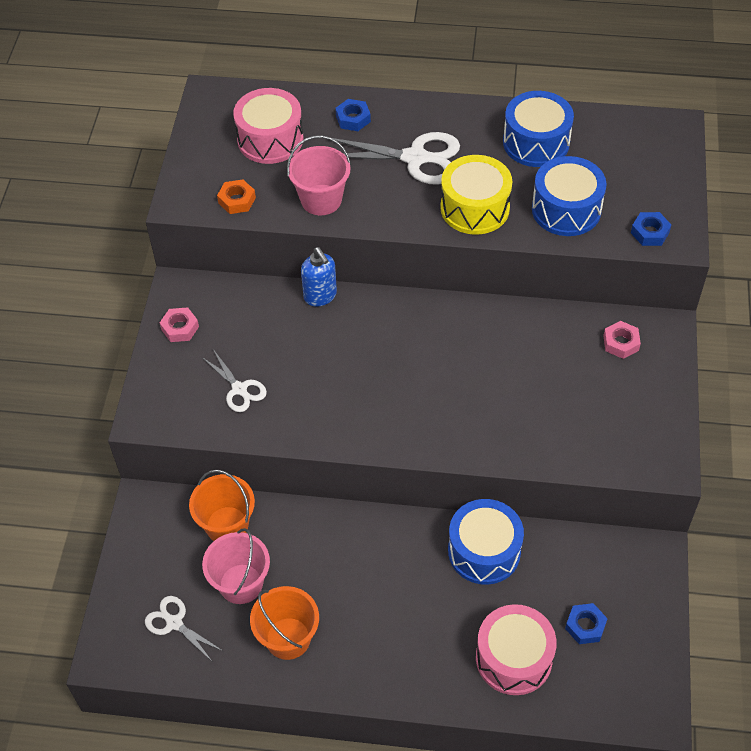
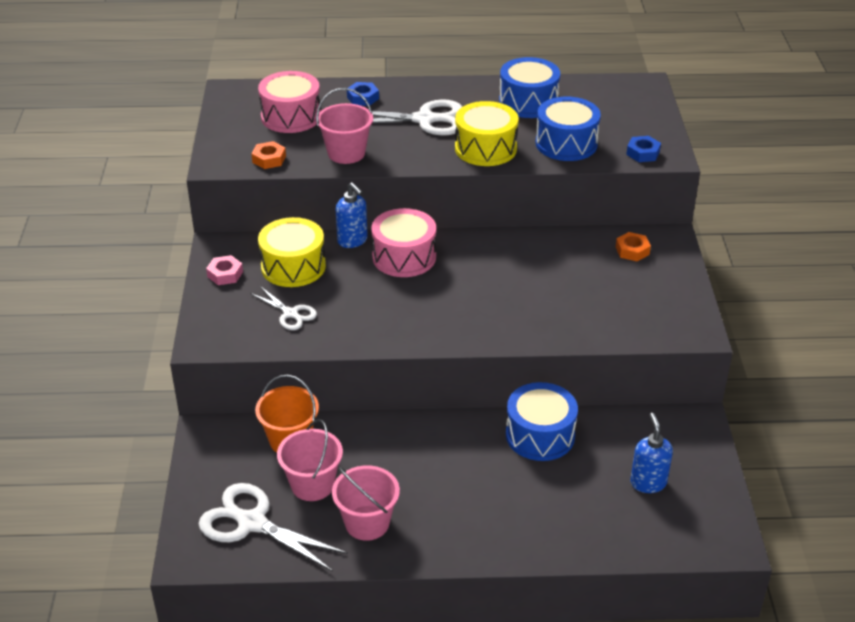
camera: 10 degrees left, 15 degrees down
(174, 623) = (252, 523): white scissors -> white scissors, size x1.78
(252, 325) = (293, 266): none -> yellow drum
(288, 638) = (367, 523): orange bucket -> pink bucket
(513, 658) = (587, 515): pink drum -> pink drum (404, 257)
(585, 626) = (648, 482): blue nut -> blue soap dispenser
(621, 343) = (632, 250): pink nut -> orange nut

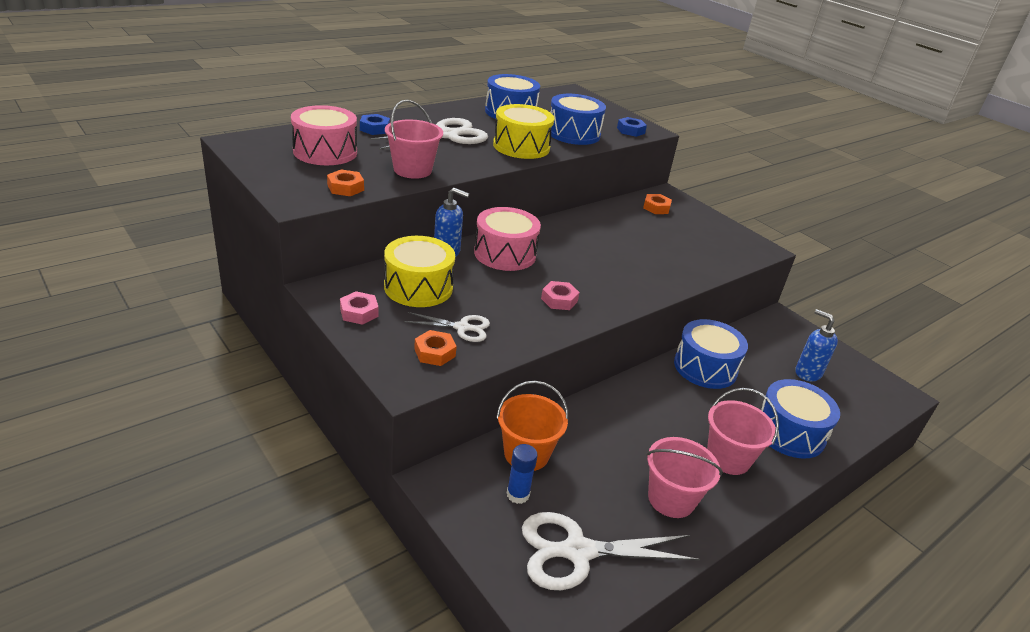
camera: 40 degrees left, 5 degrees down
(247, 327) = (434, 352): none -> orange nut
(252, 466) = (518, 494): none -> blue glue stick
(312, 485) = (589, 486): pink bucket -> pink bucket (728, 458)
(402, 317) = (559, 300): none -> pink nut
(548, 523) = (789, 432): none -> blue drum

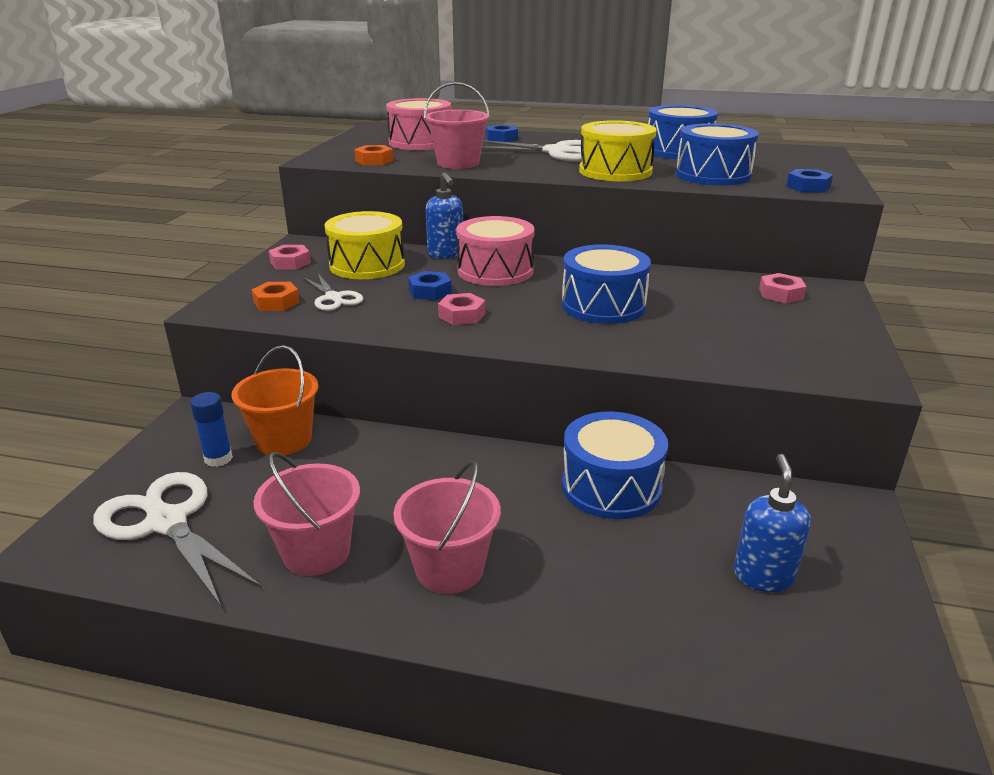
camera: 55 degrees right, 5 degrees down
(505, 290) = (430, 291): none -> blue nut
(656, 208) = (781, 294): orange nut -> pink nut
(789, 432) = (585, 605): blue drum -> blue drum (603, 305)

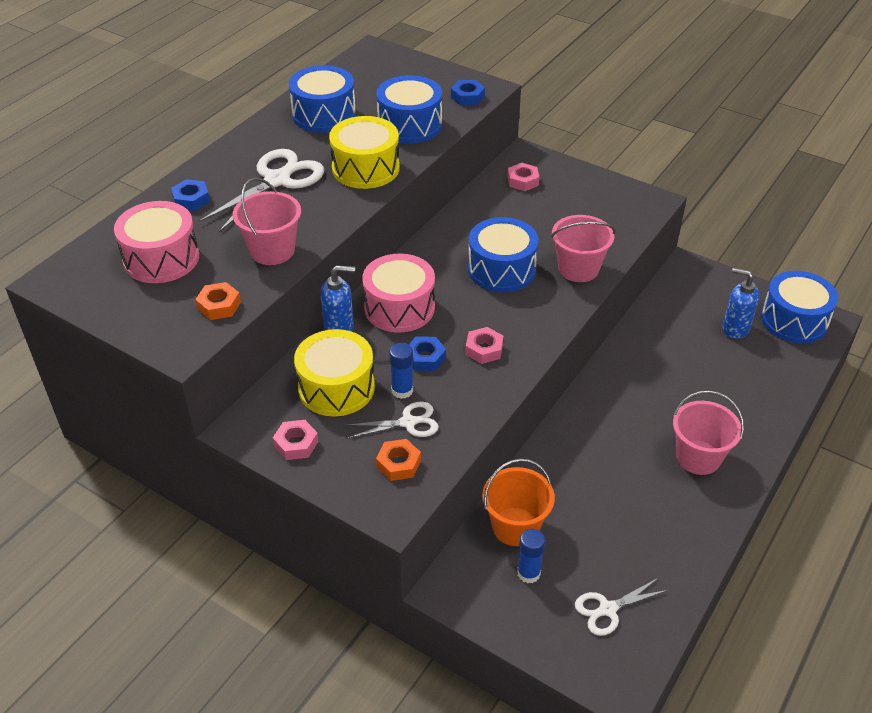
camera: 70 degrees left, 15 degrees up
(167, 522) = (608, 609): white scissors -> white scissors, size x0.56
(316, 552) = (665, 522): pink bucket -> pink bucket (578, 269)
(377, 289) = (402, 390): none -> blue glue stick
(611, 486) = (638, 359): blue drum -> blue drum (794, 320)

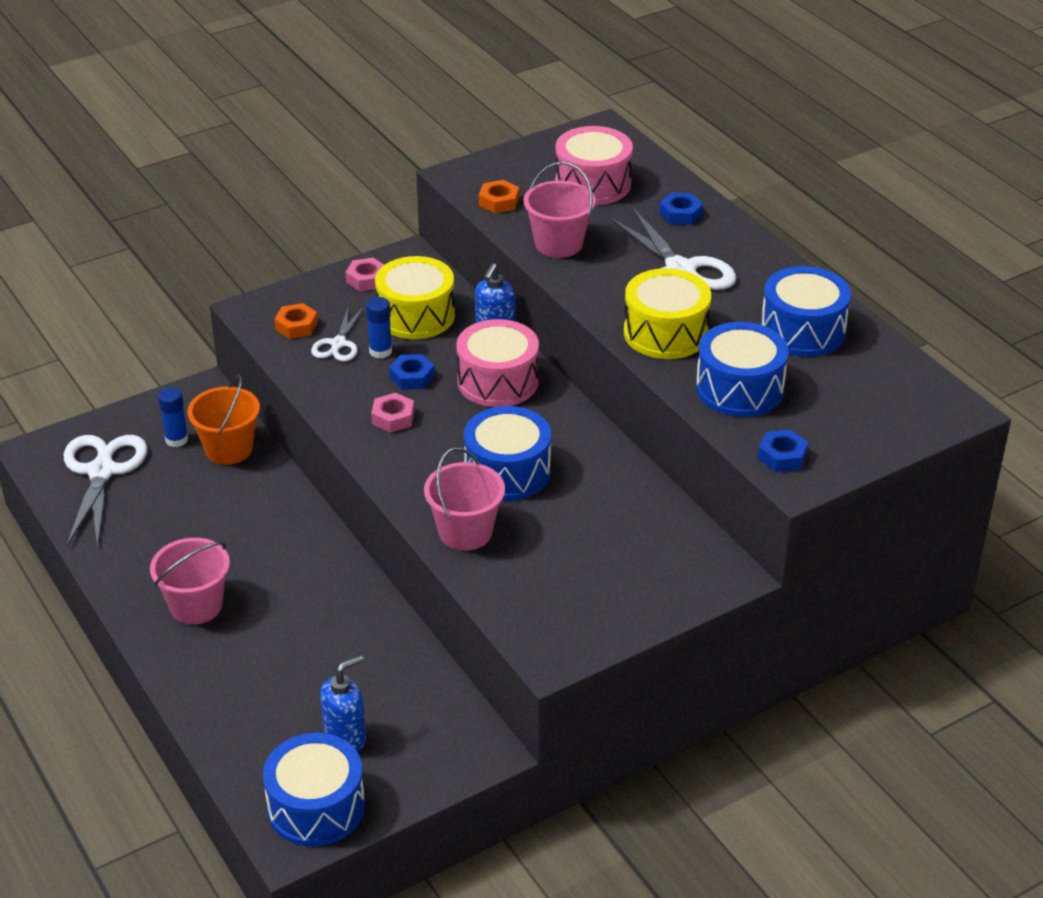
camera: 115 degrees right, 5 degrees down
(523, 181) = (670, 551): pink nut -> none
(608, 609) = (102, 472): white scissors -> white scissors, size x1.78

